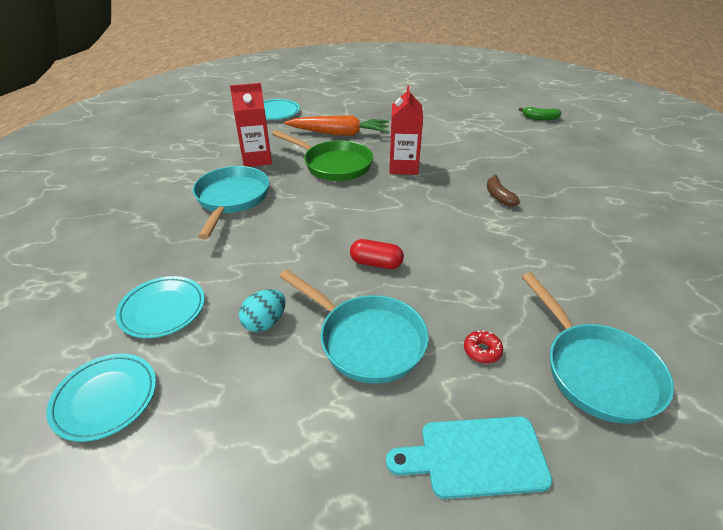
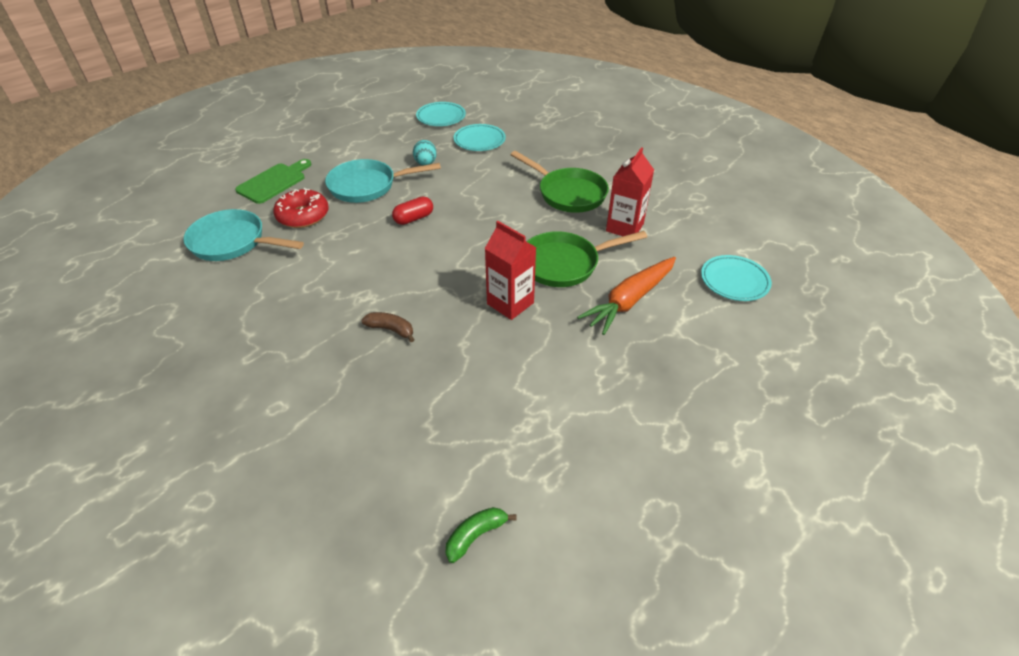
camera: 130 degrees right, 5 degrees up
(231, 199) = (568, 193): turquoise pan -> green pan
(475, 456) = (274, 182): turquoise cutting board -> green cutting board
(482, 351) = (303, 216): red donut -> red donut, size x2.08

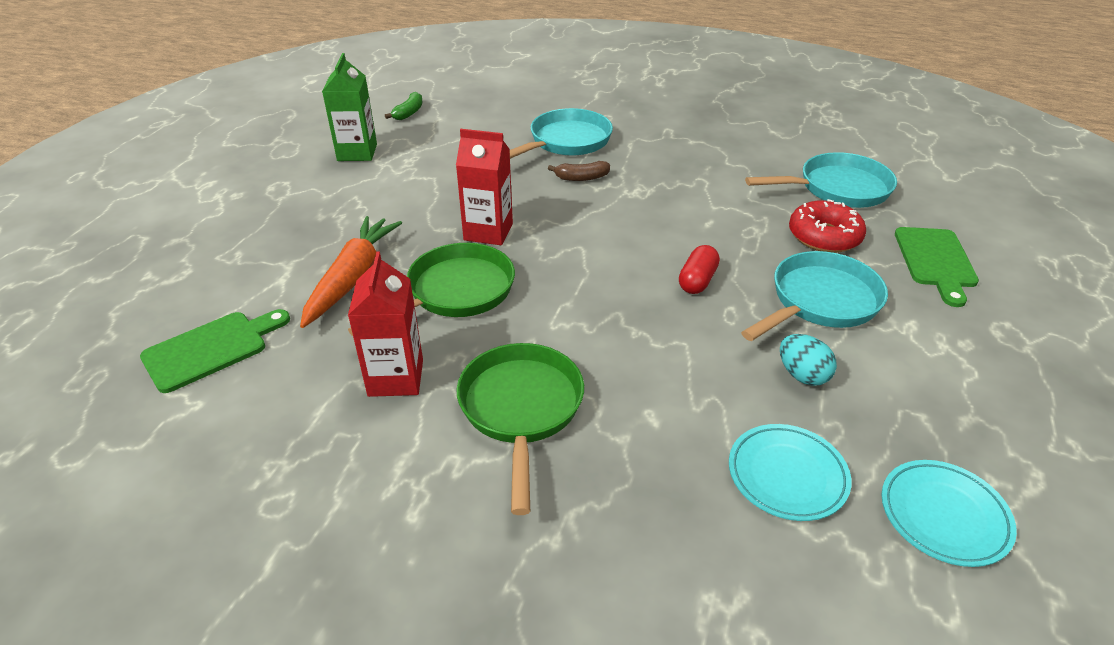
camera: 150 degrees right, 5 degrees down
(354, 385) = (566, 142): none -> turquoise pan
(568, 193) = (521, 409): green pan -> green pan turned 75 degrees clockwise
(575, 468) = (357, 152): none -> green carton
(734, 281) = (211, 349): turquoise plate -> green cutting board

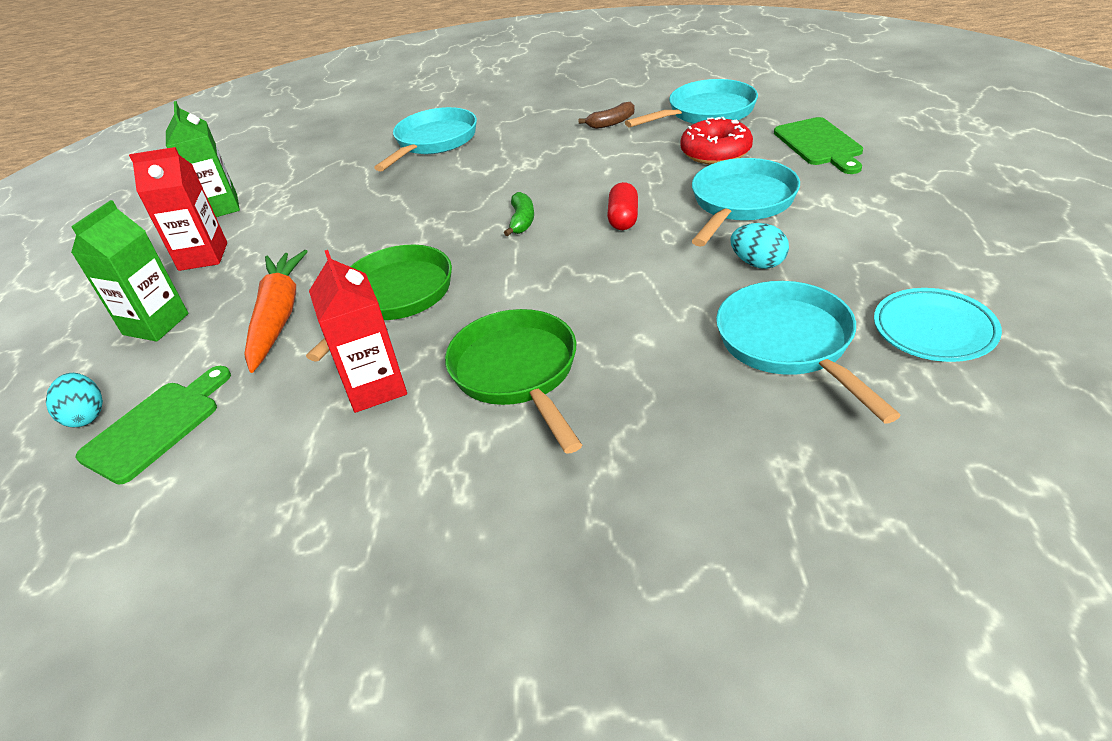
camera: 15 degrees left, 0 degrees up
(166, 319) = (86, 416): none -> turquoise egg
(256, 250) = (156, 324): none -> green carton
(409, 113) = (256, 159): green banana -> green banana (522, 221)
(488, 232) = (399, 237): red carton -> red carton (203, 256)
(581, 178) = (466, 167): brown banana -> brown banana (611, 123)
(787, 475) = (789, 344): turquoise plate -> turquoise pan

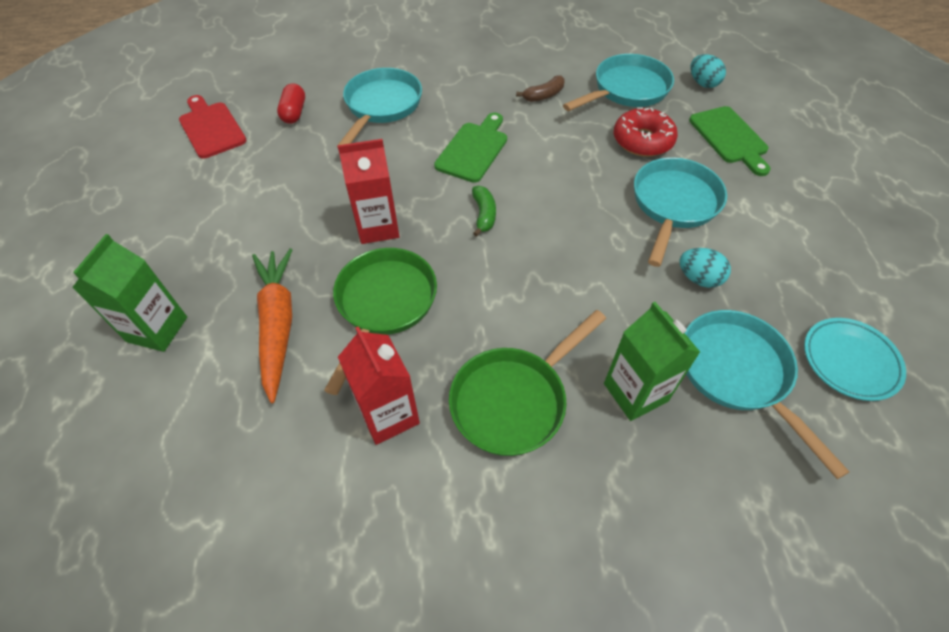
camera: 10 degrees left, 15 degrees up
(86, 416) = (115, 445): turquoise egg -> turquoise egg (703, 83)
(156, 427) = (189, 459): green cutting board -> green cutting board (474, 149)
(203, 256) = (184, 243): red carton -> red carton (378, 227)
(219, 208) = (186, 179): green carton -> green carton (635, 392)
(256, 168) = (211, 128): none -> red cutting board
(517, 373) = (513, 400): green pan -> green pan turned 105 degrees counterclockwise
(623, 219) = (574, 217): red capsule -> red capsule (294, 112)

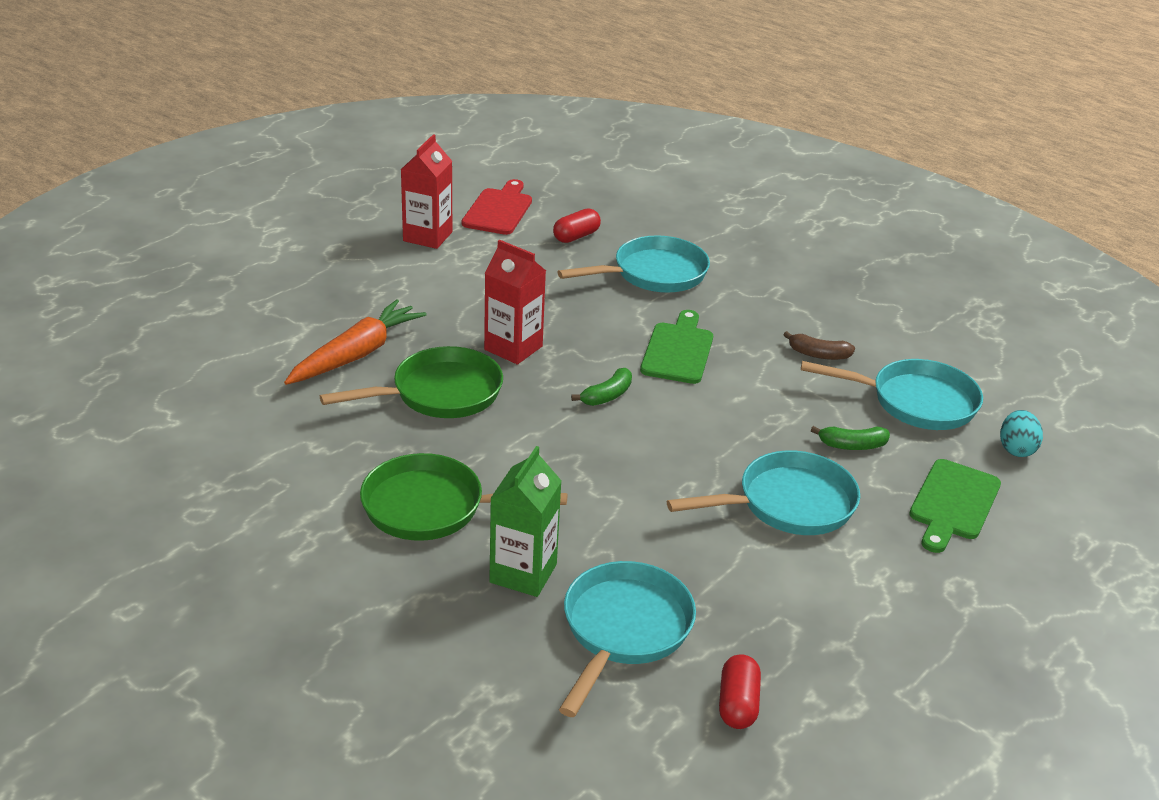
camera: 45 degrees right, 20 degrees down
(157, 329) = (286, 305): green carton -> none
(388, 414) = (343, 450): red carton -> red carton (427, 236)
(474, 149) = (678, 350): green cutting board -> green cutting board turned 60 degrees counterclockwise
(642, 141) = (852, 445): red donut -> green banana
(699, 278) = (710, 560): turquoise egg -> none
(850, 361) = (737, 704): turquoise plate -> red capsule

